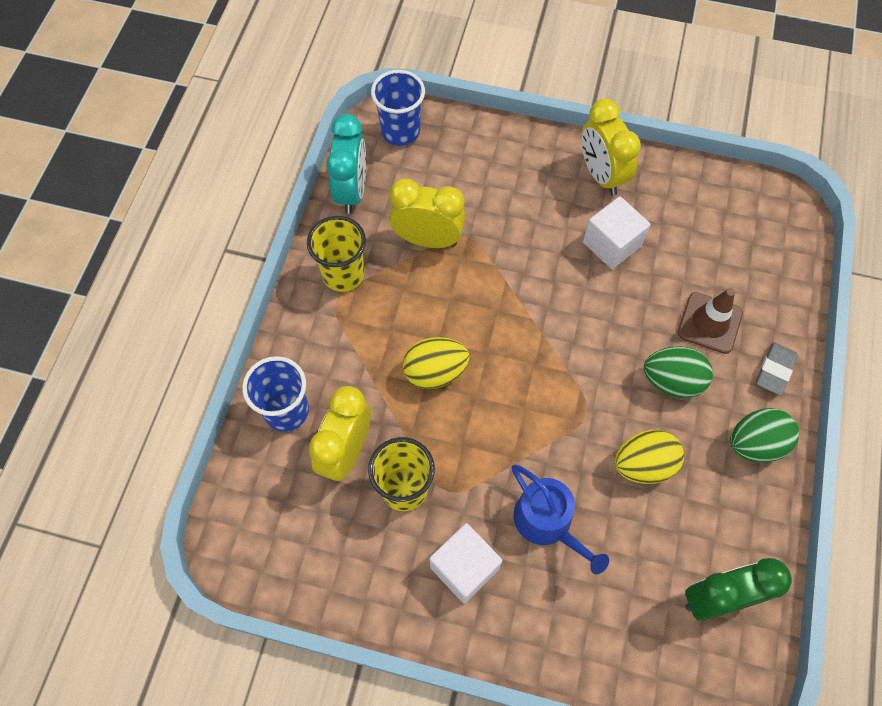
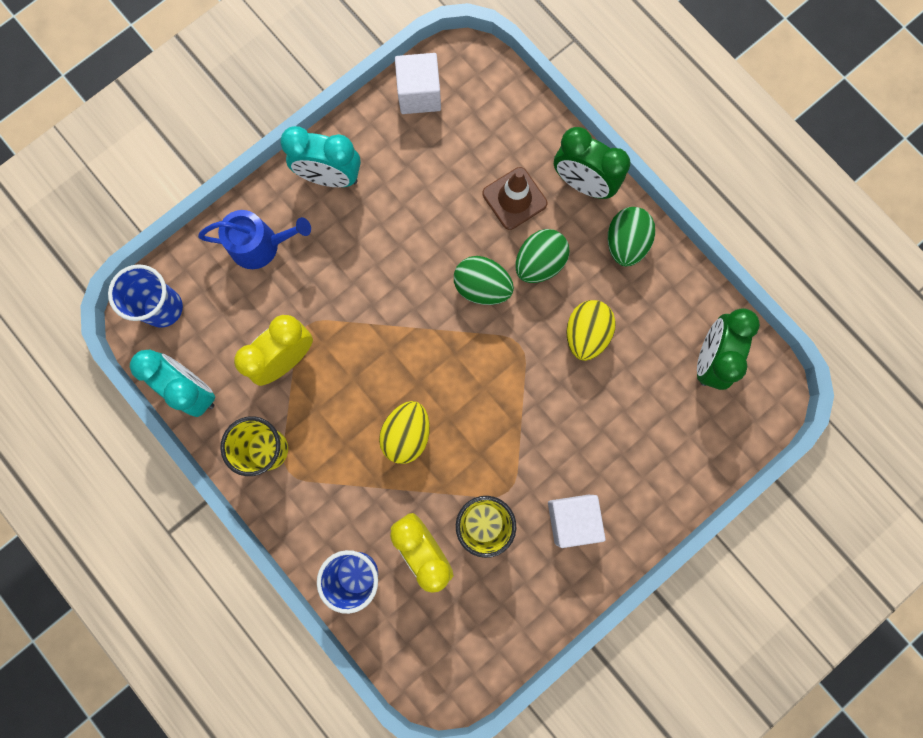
camera: 55 degrees left, 15 degrees up
(548, 523) = (581, 435): blue watering can -> blue watering can (261, 245)
(601, 175) = (330, 177): yellow clock -> turquoise clock
(610, 348) = (482, 287): none -> green egg
(611, 244) = (397, 218): white cube -> white cube (419, 94)
(774, 370) = (583, 183): grey eraser -> green clock

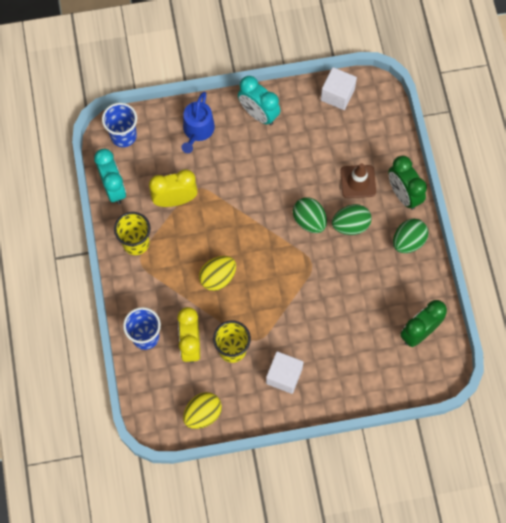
camera: 30 degrees right, 10 degrees down
(261, 245) = (197, 131): blue watering can -> blue watering can turned 75 degrees clockwise
(586, 334) = (354, 279): yellow egg -> yellow egg (203, 414)

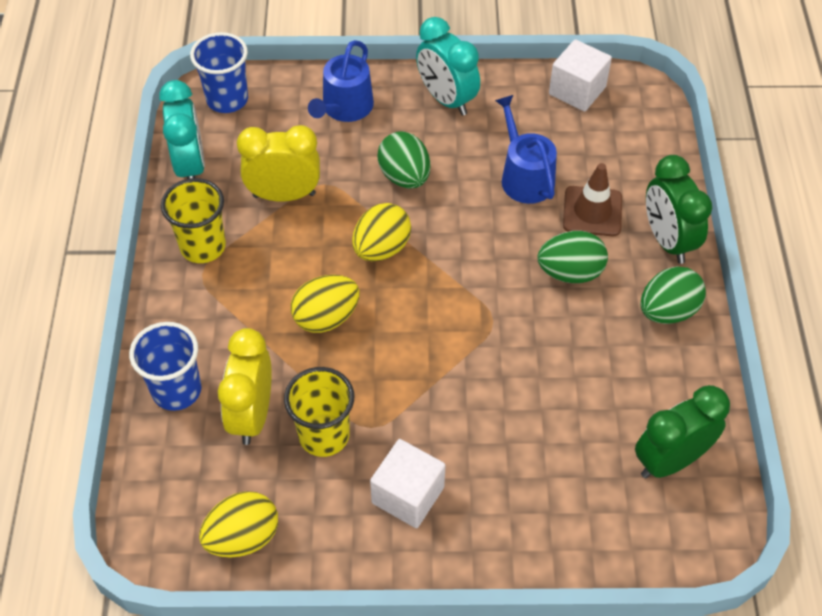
camera: 10 degrees right, 15 degrees down
(240, 227) = (381, 248): none -> yellow egg
(309, 220) = (500, 256): green egg -> green egg (404, 177)
(314, 163) = (524, 176): none -> blue watering can

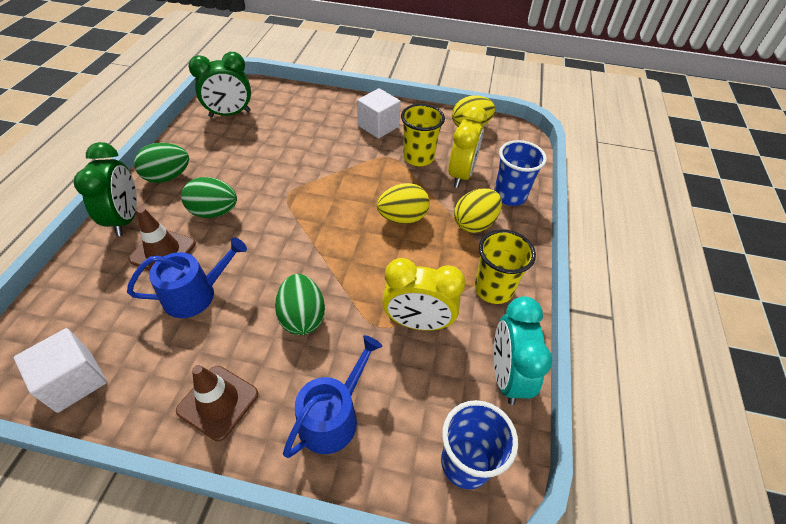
camera: 170 degrees left, 5 degrees down
(381, 248) = (346, 257): yellow egg -> yellow egg (474, 224)
(446, 99) = (218, 402): turquoise clock -> brown traffic cone
(524, 176) = (196, 294): blue watering can -> blue watering can turned 105 degrees counterclockwise

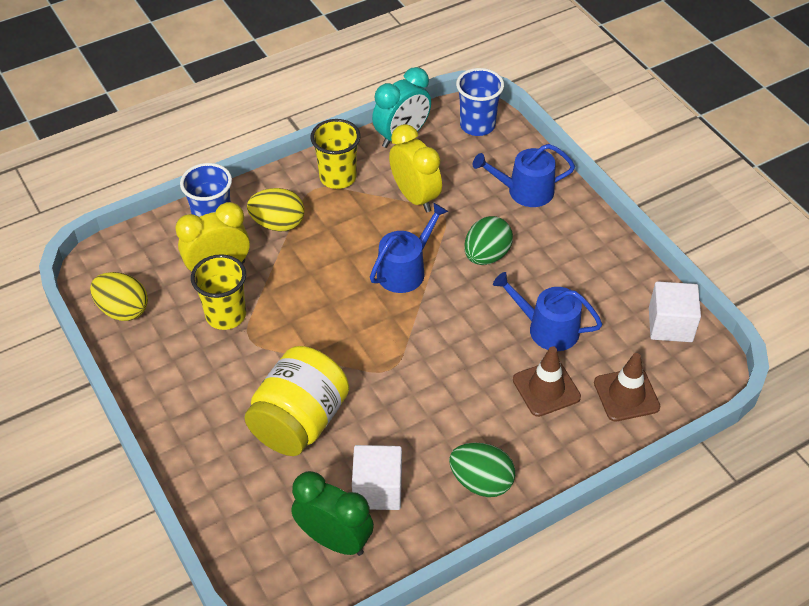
camera: 130 degrees left, 0 degrees up
(126, 219) = (556, 453): green clock -> none
(214, 212) = (472, 399): green egg -> none
(218, 402) = (585, 246): brown traffic cone -> brown traffic cone (626, 395)
(307, 141) = (299, 421): none -> yellow jar
(351, 258) = (405, 270): none -> blue watering can
(378, 126) = (205, 384): white cube -> white cube (377, 489)
(402, 218) = (324, 271): yellow egg -> none

